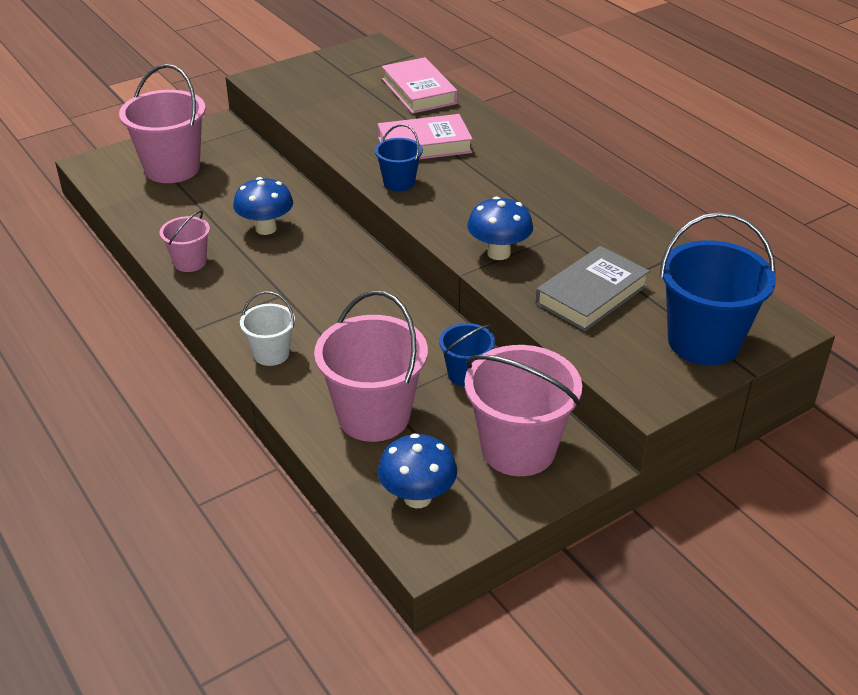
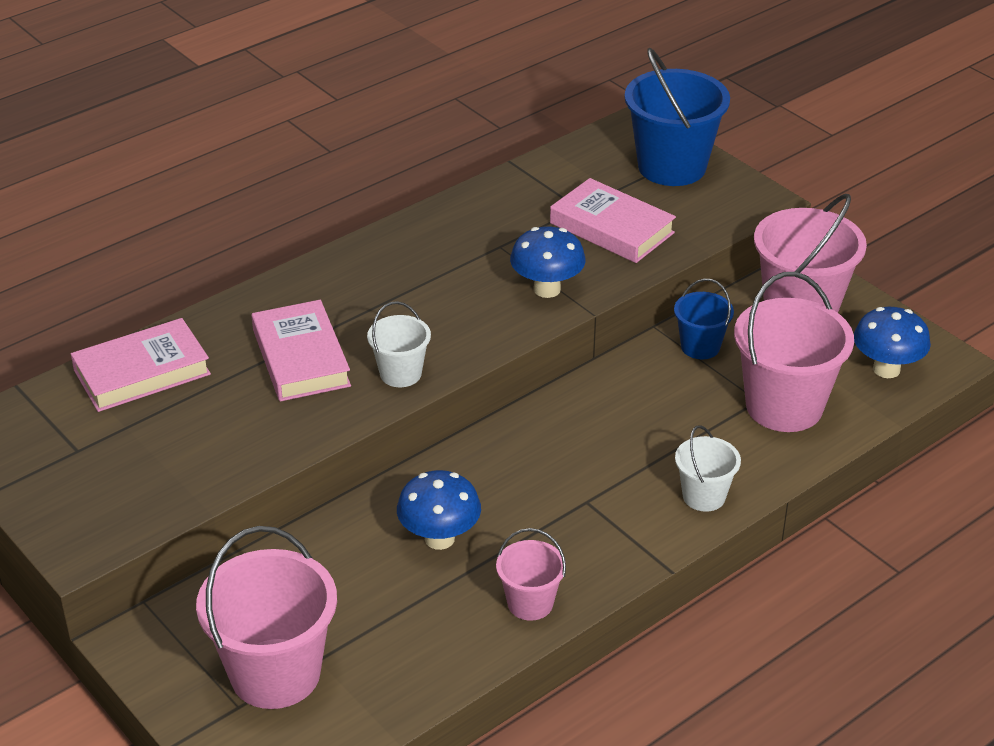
camera: 95 degrees left, 0 degrees up
(399, 183) = (400, 373): blue bucket -> white bucket
(591, 294) = (611, 228): grey book -> pink book

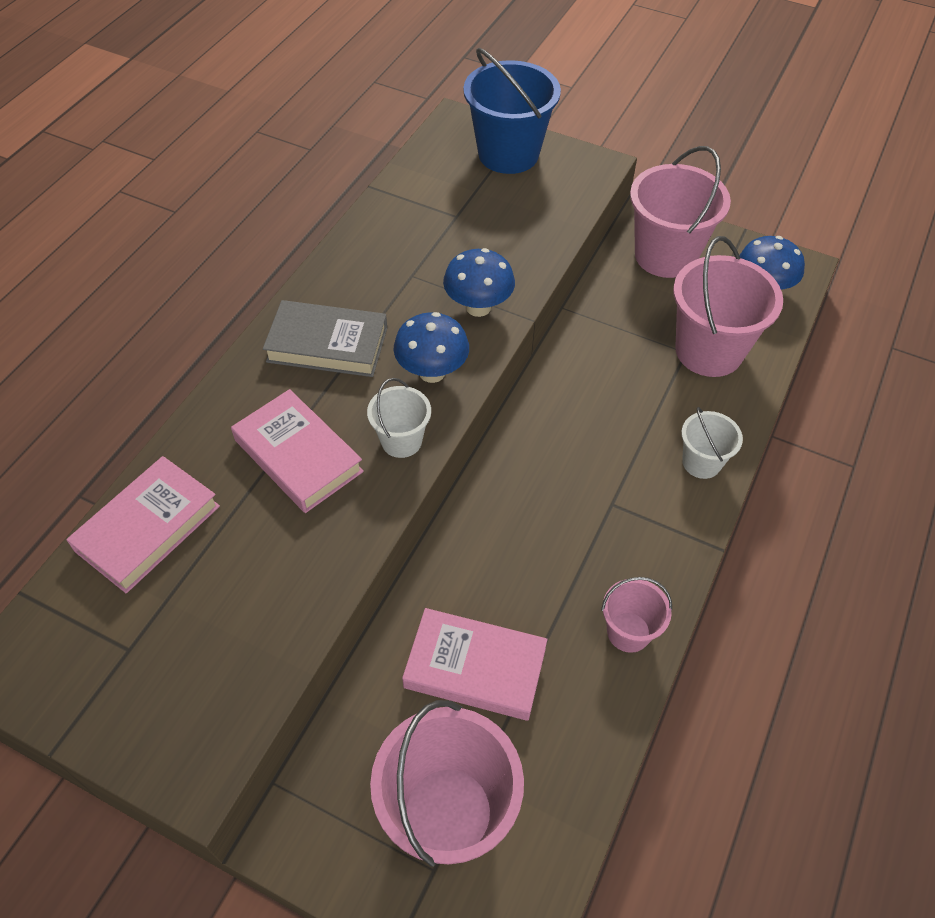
camera: 25 degrees left, 15 degrees up
(382, 280) = (327, 344): none -> grey book
(439, 538) = (511, 593): blue mushroom -> blue mushroom (432, 372)
(611, 228) = (495, 228): pink book -> pink book (475, 668)
(700, 347) = (610, 315): blue bucket -> none

